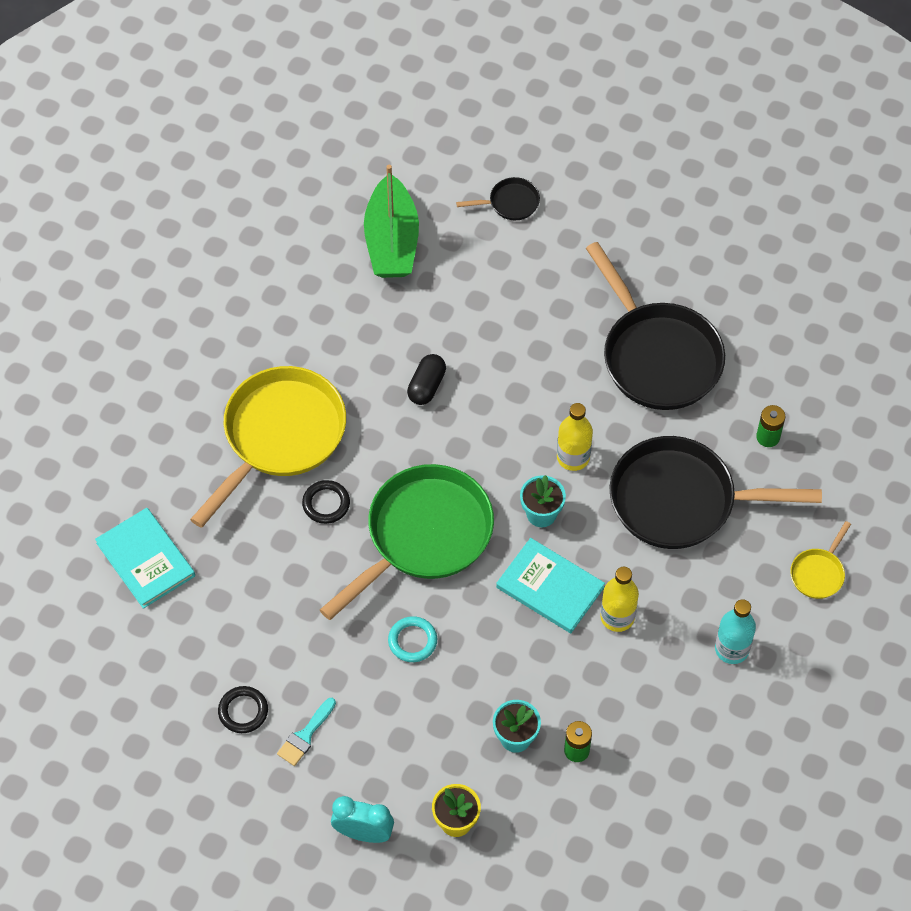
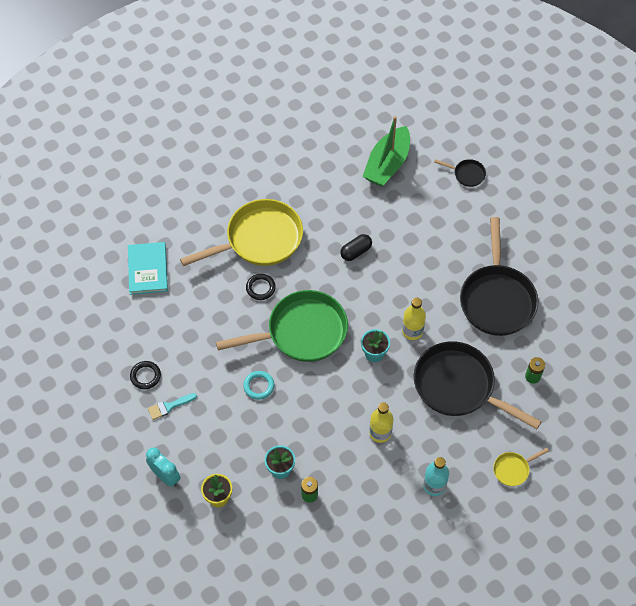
camera: 30 degrees right, 0 degrees up
(550, 587) = (353, 396): turquoise book -> none

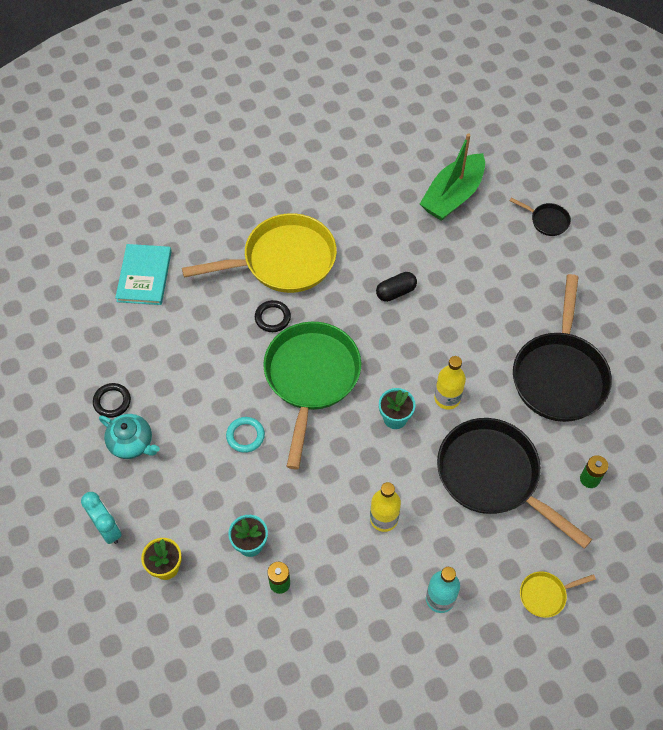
camera: 10 degrees right, 0 degrees up
(169, 406) = (132, 443): turquoise brush -> turquoise teapot
(302, 332) = (311, 378): green pan -> green pan turned 75 degrees counterclockwise

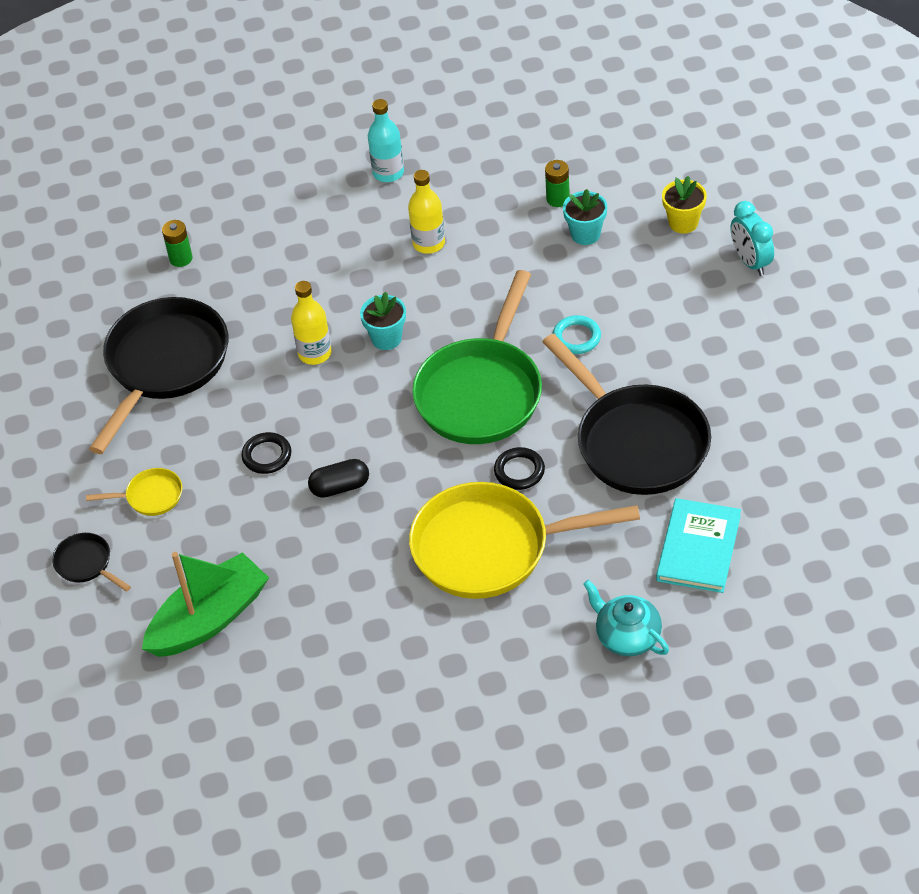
camera: 165 degrees left, 10 degrees down
(112, 401) = (746, 391): black ring -> black ring (267, 455)
(132, 443) = (720, 343): turquoise teapot -> turquoise teapot (627, 636)
(493, 476) = (289, 271): black pan -> black pan (636, 442)
(545, 595) = (276, 167): yellow pan -> yellow pan (150, 496)

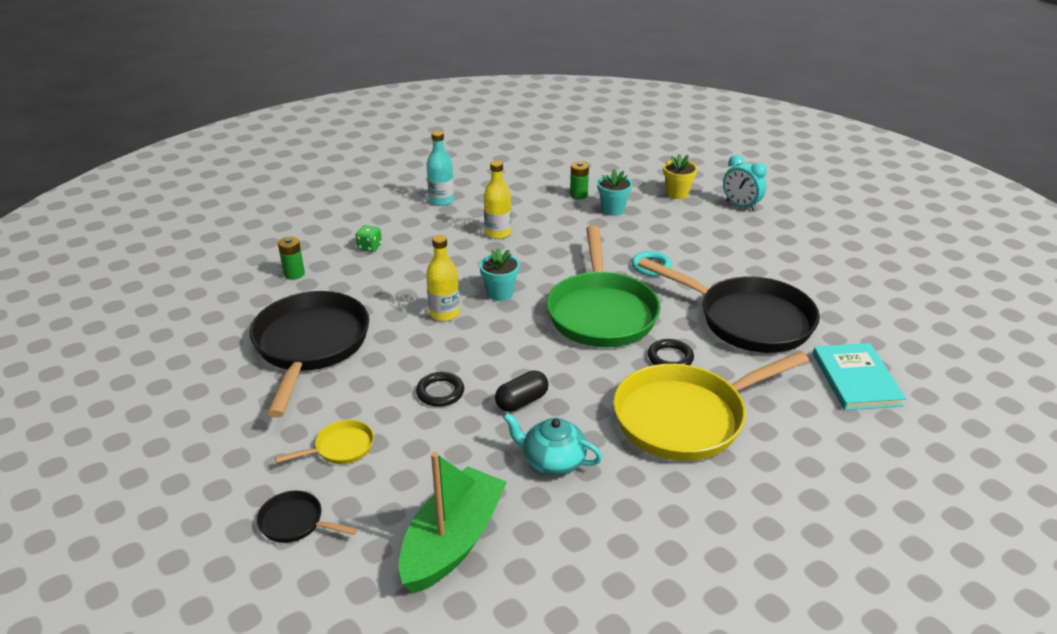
camera: 25 degrees left, 15 degrees down
(275, 234) = (369, 247): none -> green dice
(627, 636) = (855, 458): turquoise teapot -> turquoise teapot (553, 461)

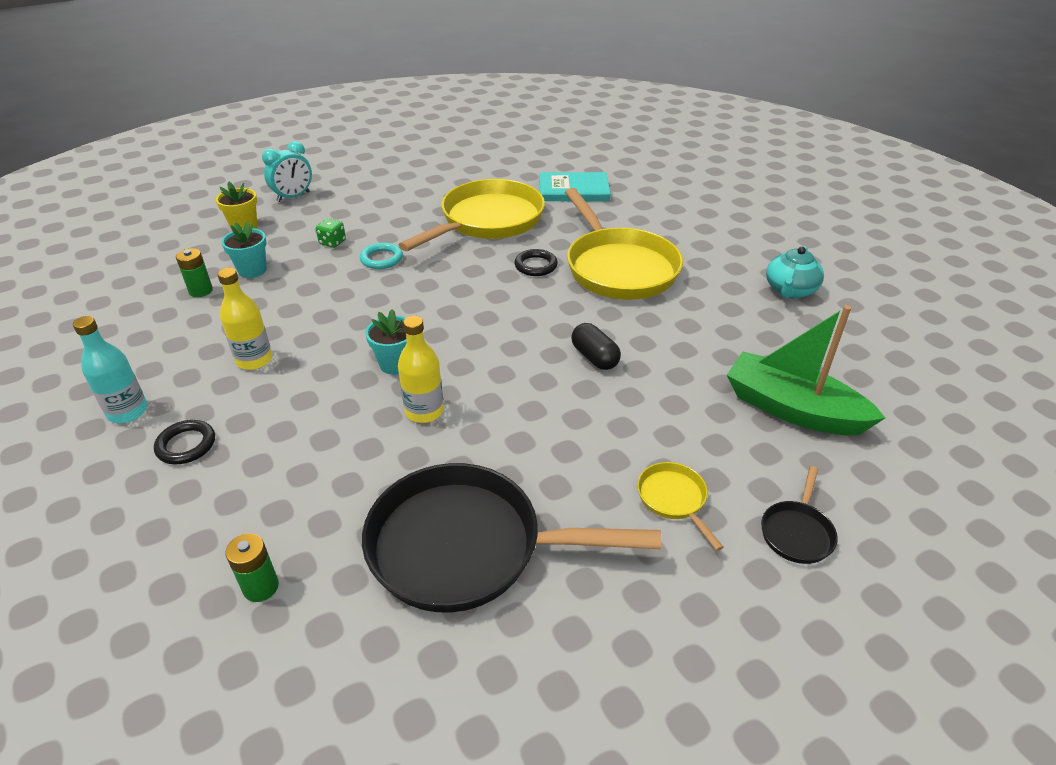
camera: 85 degrees left, 5 degrees up
(369, 247) = (222, 491): green dice -> green dice (332, 242)
(440, 392) = (577, 416): black ring -> black ring (186, 445)
(553, 461) = (679, 343): turquoise teapot -> turquoise teapot (790, 290)
(601, 312) = (454, 296): green pan -> none
(748, 320) = (488, 221): black pan -> yellow pan

